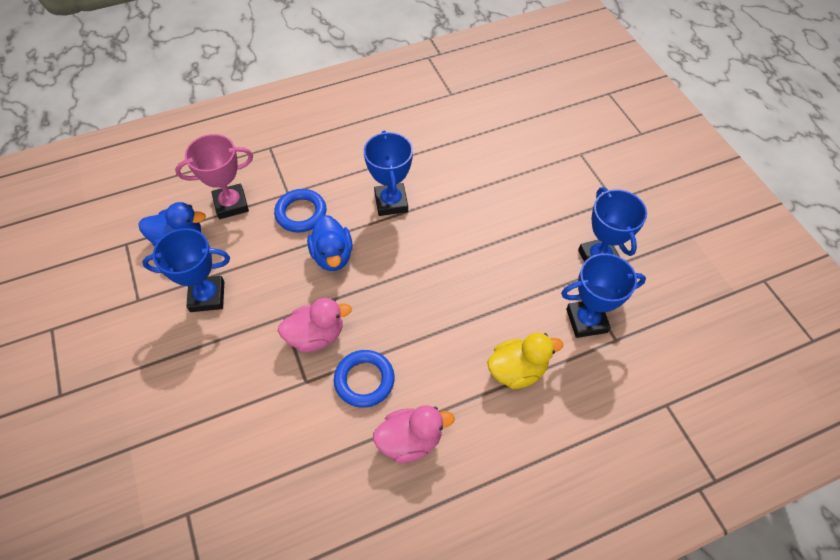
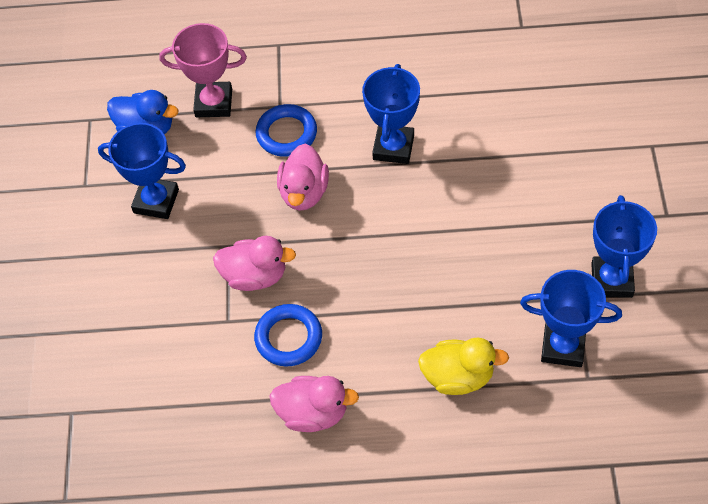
camera: 25 degrees right, 0 degrees up
(332, 256) = (304, 192): blue duck -> pink duck

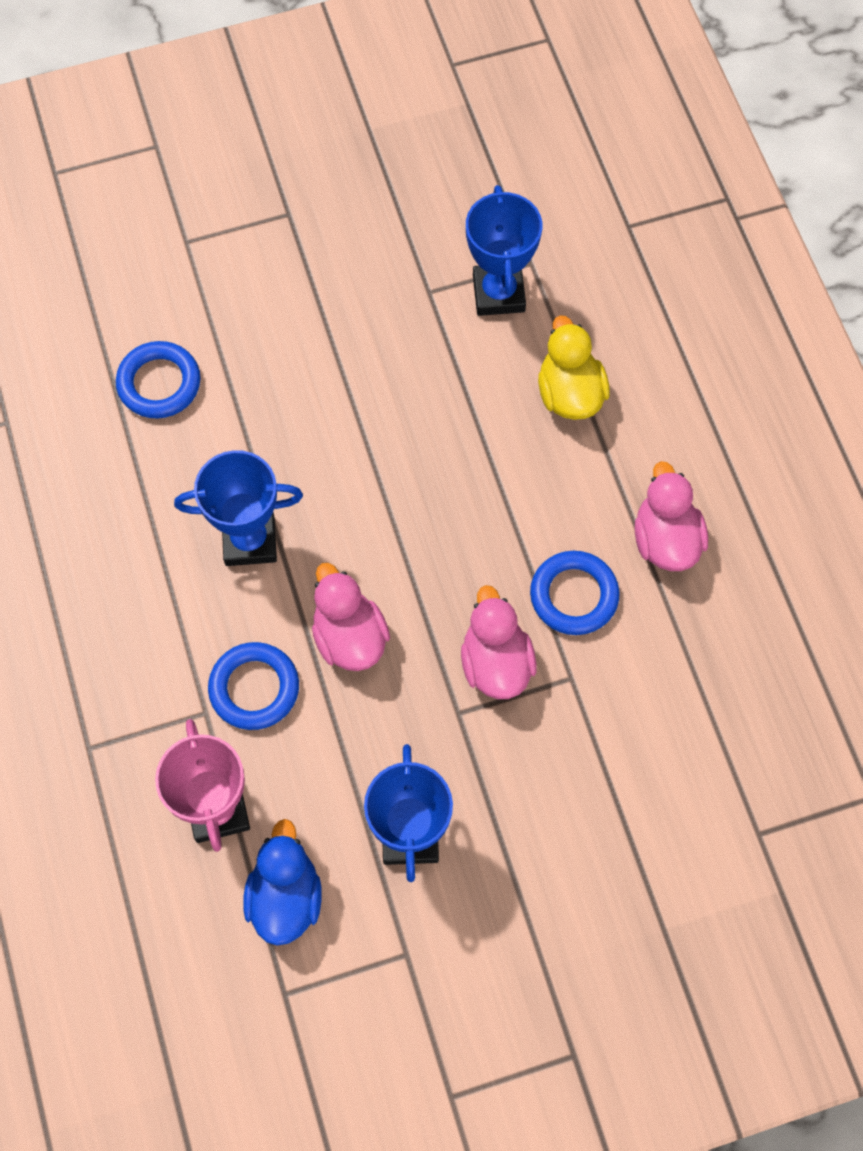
camera: 110 degrees left, 10 degrees up
(304, 192) = (349, 637): pink duck -> pink duck turned 105 degrees counterclockwise
(531, 113) = (159, 383): none -> blue ring
(612, 280) = (395, 257): blue trophy -> none

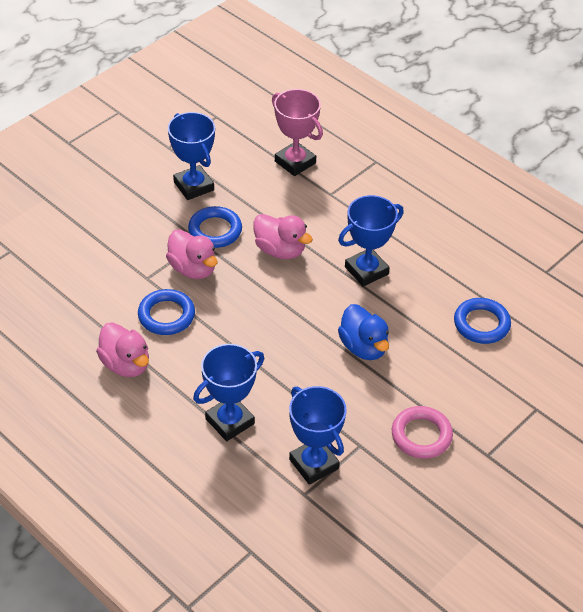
camera: 150 degrees right, 20 degrees down
(254, 688) = (314, 211): blue ring -> blue ring (215, 230)
(285, 897) = (239, 145): blue duck -> blue duck (363, 347)
(348, 271) = (421, 435): none -> pink ring
(569, 393) = (230, 421): yellow duck -> blue trophy

